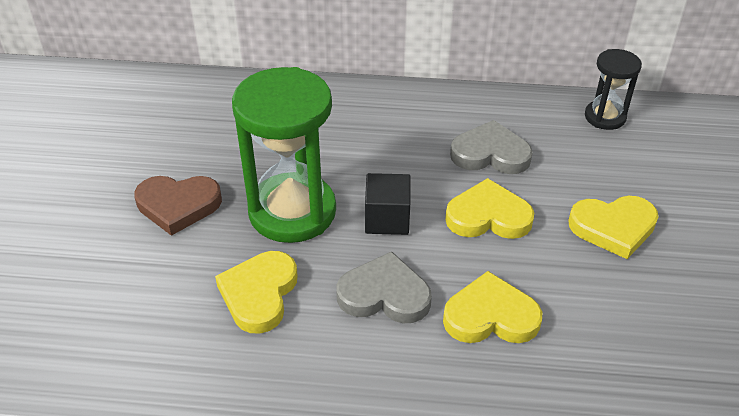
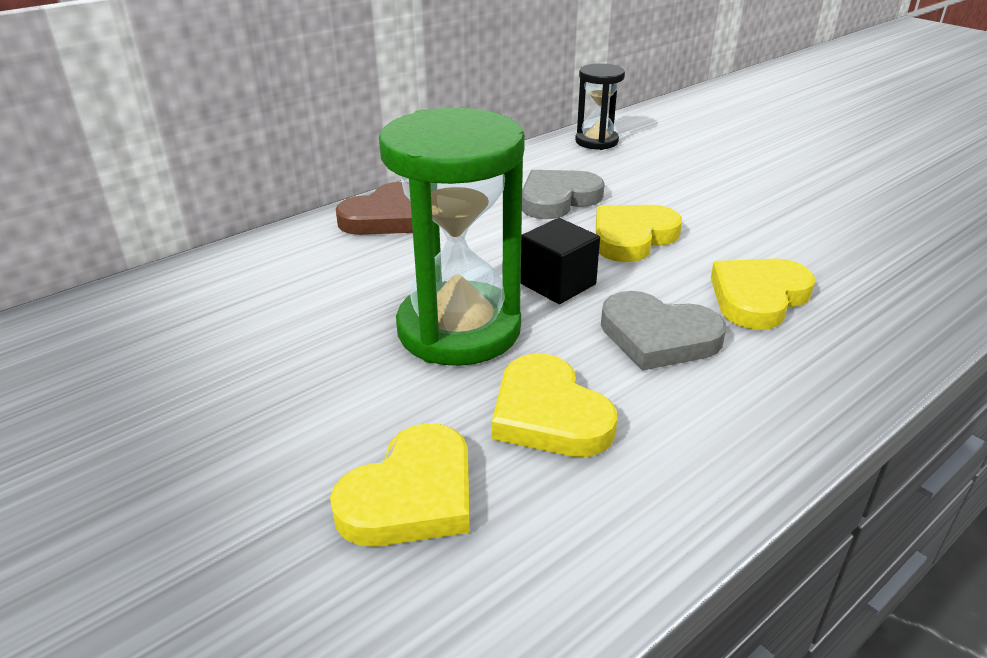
camera: 45 degrees left, 10 degrees down
(178, 205) = (315, 400): brown heart -> brown heart (385, 217)
(384, 294) = (658, 337): grey heart -> grey heart turned 120 degrees counterclockwise
(613, 228) = (724, 198): yellow heart -> yellow heart (411, 495)

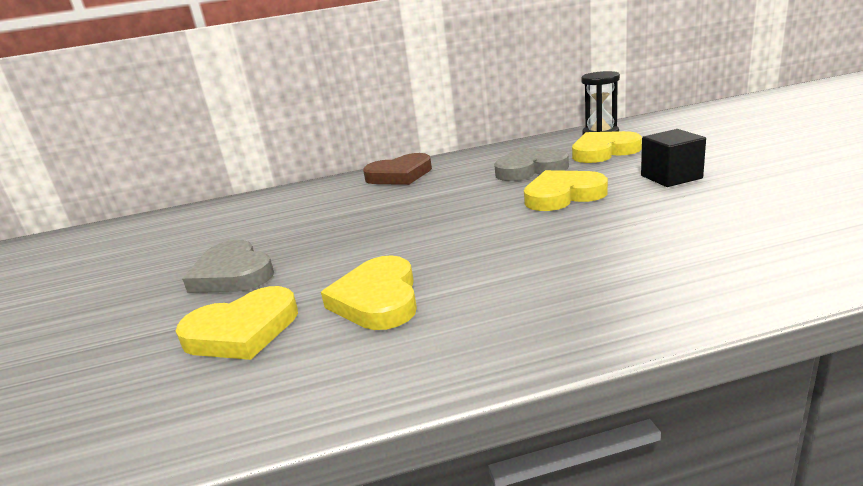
camera: 30 degrees right, 10 degrees down
(459, 329) = (375, 241): green hourglass -> none
(557, 284) = (472, 220): black cube -> black cube (671, 177)
(658, 337) = (512, 261): grey heart -> grey heart (232, 274)
(758, 297) = (630, 243): yellow heart -> yellow heart (603, 151)

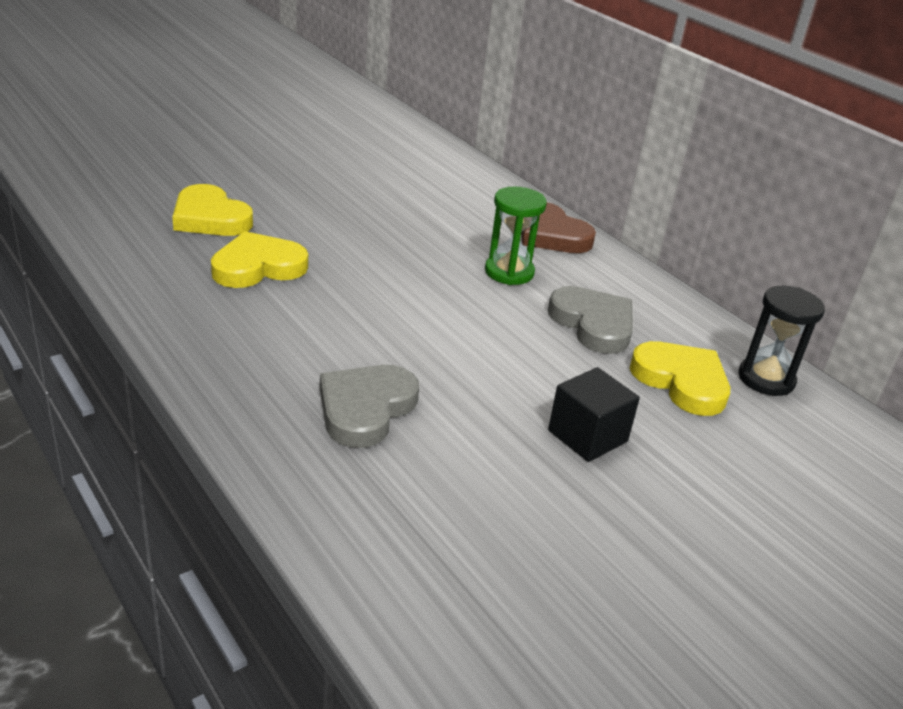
camera: 60 degrees right, 10 degrees up
(232, 274) = (299, 191): grey heart -> grey heart (365, 409)
(447, 190) = (509, 272): none -> green hourglass
(563, 195) = (506, 352): yellow heart -> none

